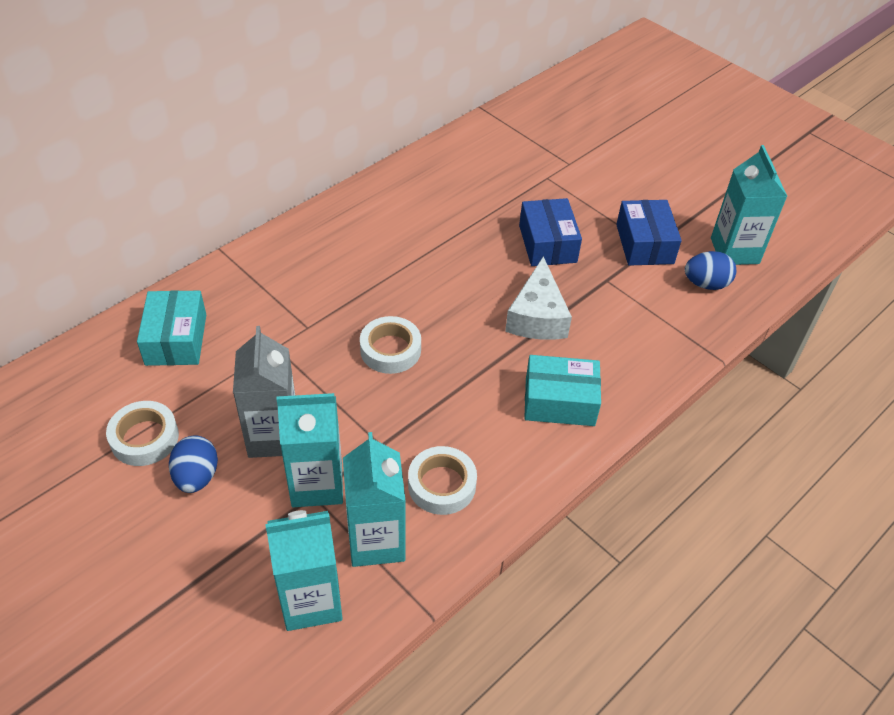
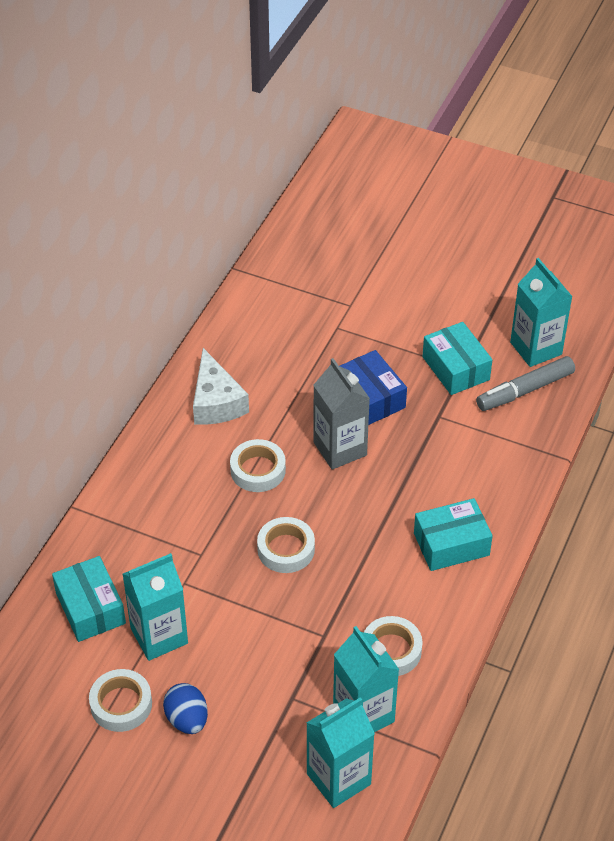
camera: 20 degrees left, 0 degrees up
(273, 436) = (230, 662): grey carton -> grey carton (340, 449)
(317, 484) = (290, 688): turquoise carton -> turquoise carton (159, 636)
(405, 272) = (258, 470): none -> white tape
(537, 316) = (395, 472): white cheese -> white cheese (216, 402)
(644, 244) = (456, 368): blue box -> turquoise box
(706, 284) = (524, 390): blue egg -> grey marker

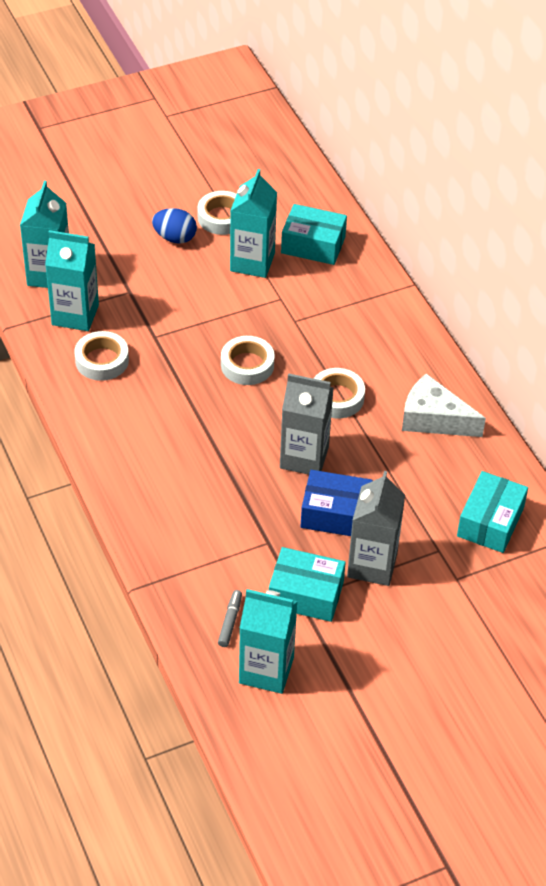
camera: 130 degrees right, 0 degrees up
(390, 351) = (372, 565): none -> grey carton
(451, 544) = (143, 455): turquoise box -> turquoise box (490, 522)
(524, 390) = (230, 621): grey marker -> grey marker, size x0.52

